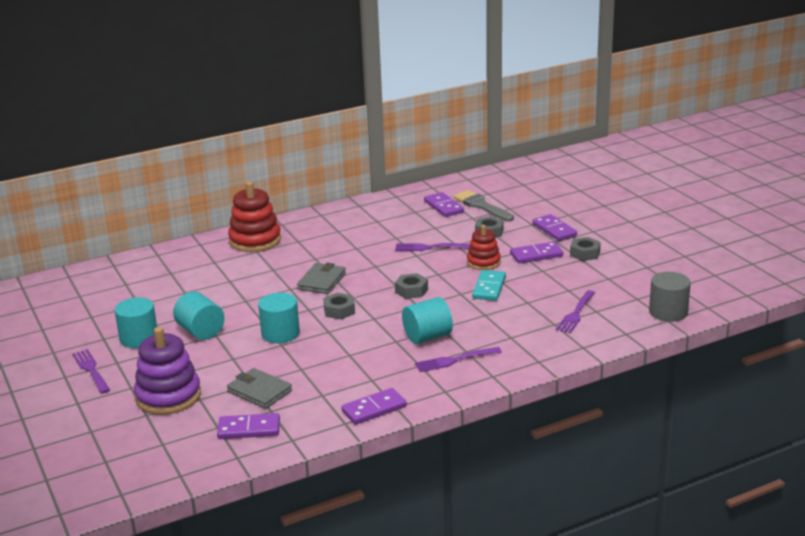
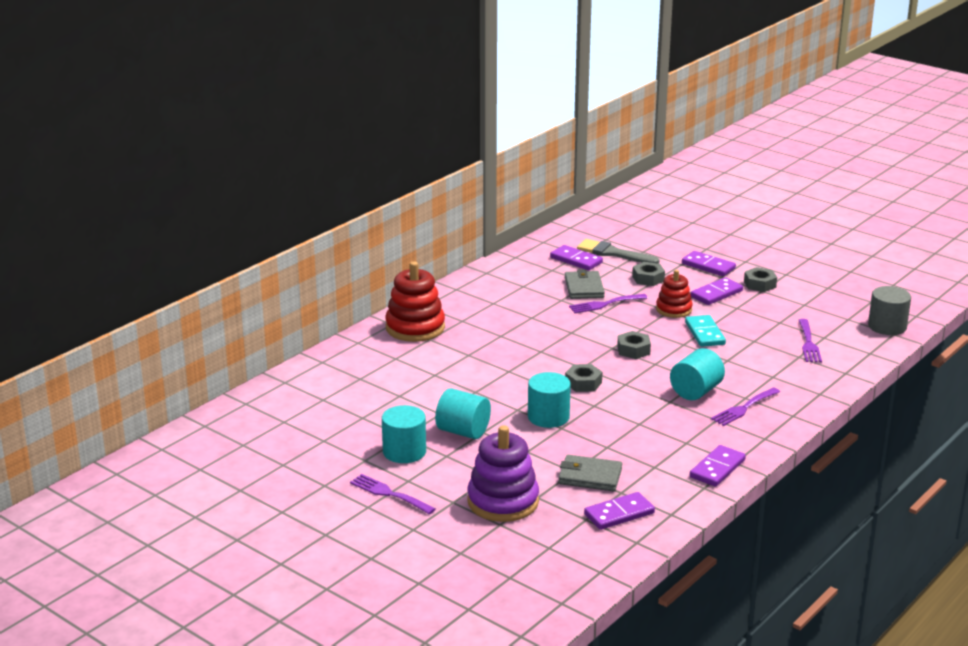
camera: 25 degrees left, 0 degrees up
(321, 281) = (533, 357): grey wallet -> grey wallet (584, 288)

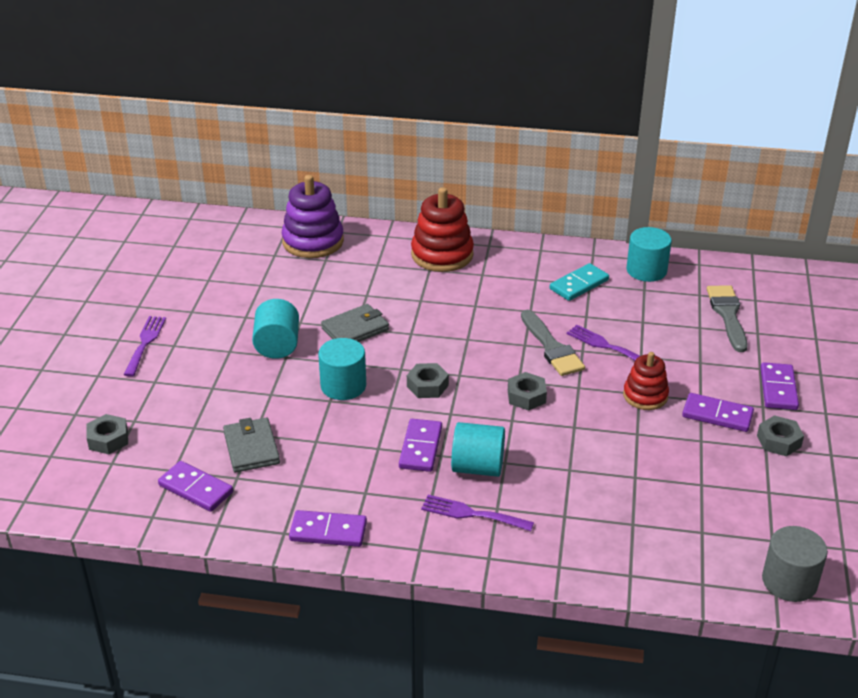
camera: 60 degrees right, 10 degrees up
(404, 452) = (219, 326): turquoise cylinder -> turquoise cylinder (646, 270)
(503, 501) = (172, 409): purple stacking toy -> purple stacking toy (313, 241)
(576, 260) = (683, 297): purple domino -> purple domino (421, 447)
(584, 288) = (627, 322): grey wallet -> grey wallet (355, 329)
(585, 323) = (552, 347): none -> grey brush
(648, 279) = (697, 356): grey nut -> grey nut (108, 439)
(705, 333) = (613, 434): turquoise domino -> turquoise domino (579, 285)
(808, 343) = (673, 523): purple fork -> none

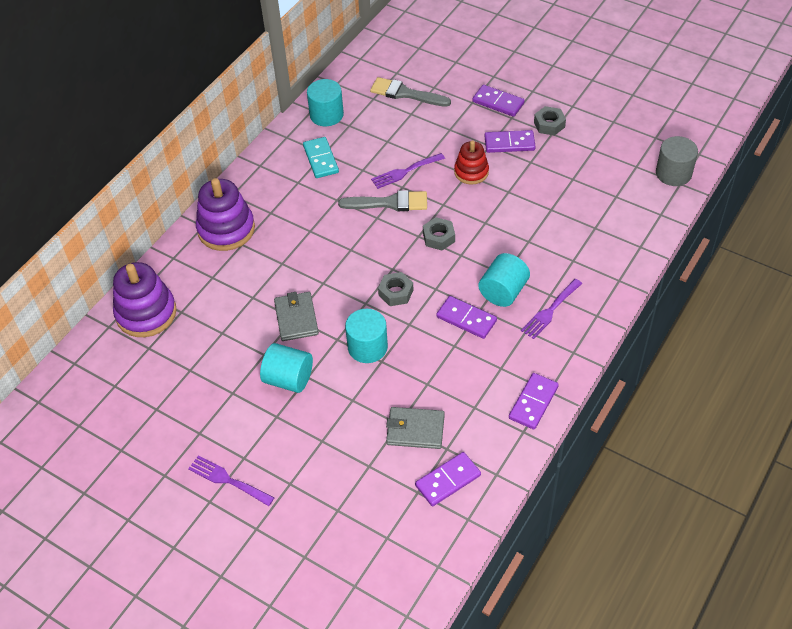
camera: 65 degrees left, 15 degrees up
(108, 439) = (354, 535): grey nut -> none
(442, 255) = (226, 229): red stacking toy -> purple stacking toy
(717, 415) = (509, 143): purple domino -> purple domino turned 45 degrees clockwise

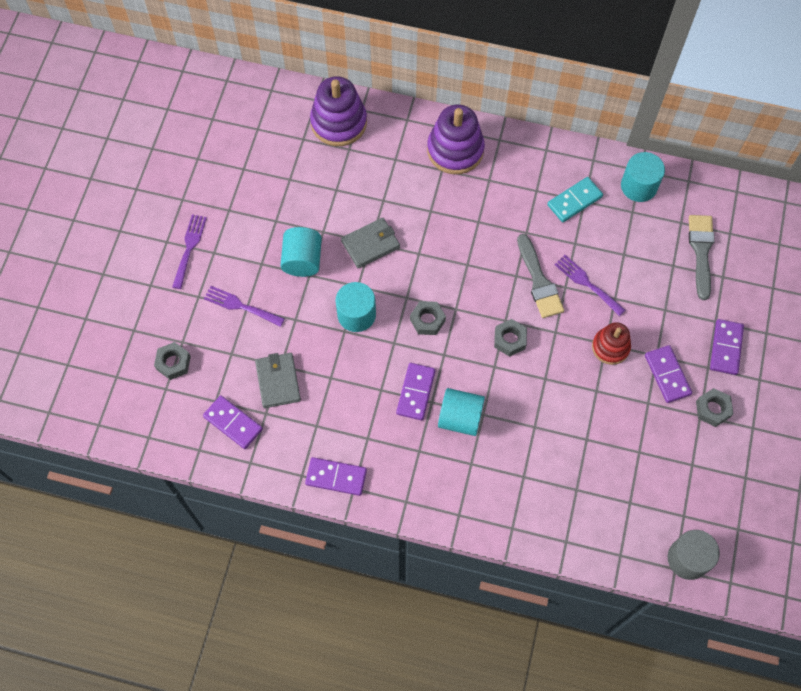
camera: 70 degrees right, 15 degrees up
(359, 523) = (173, 363): none -> grey nut
(550, 311) = (450, 468): purple fork -> purple fork (240, 306)

